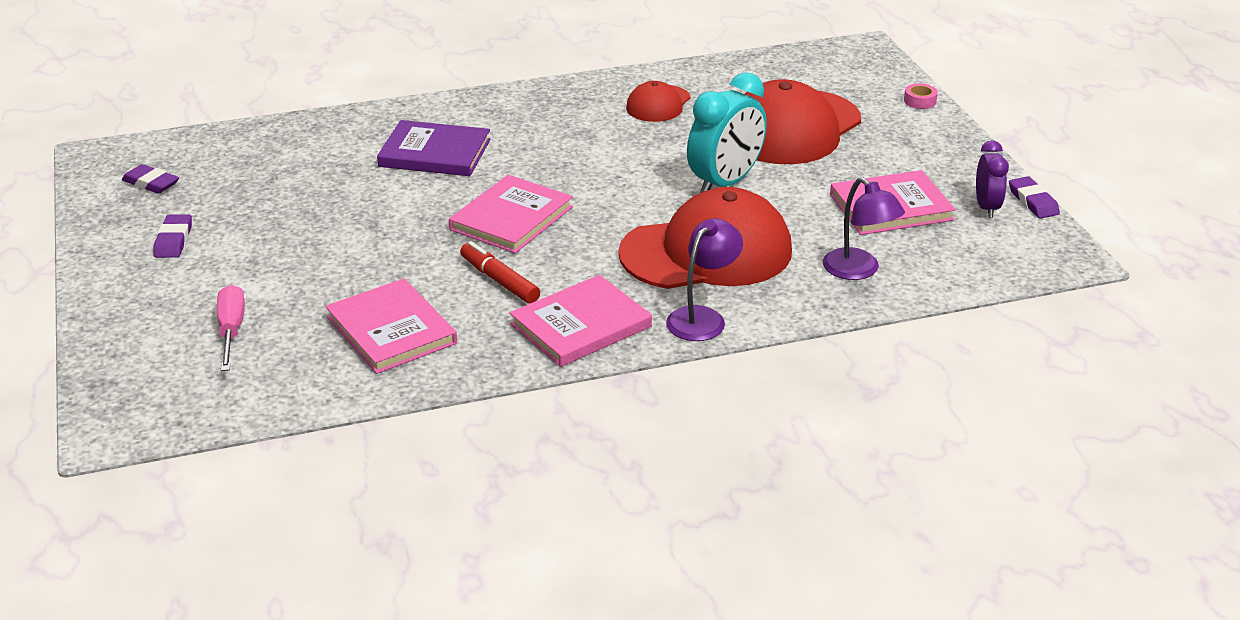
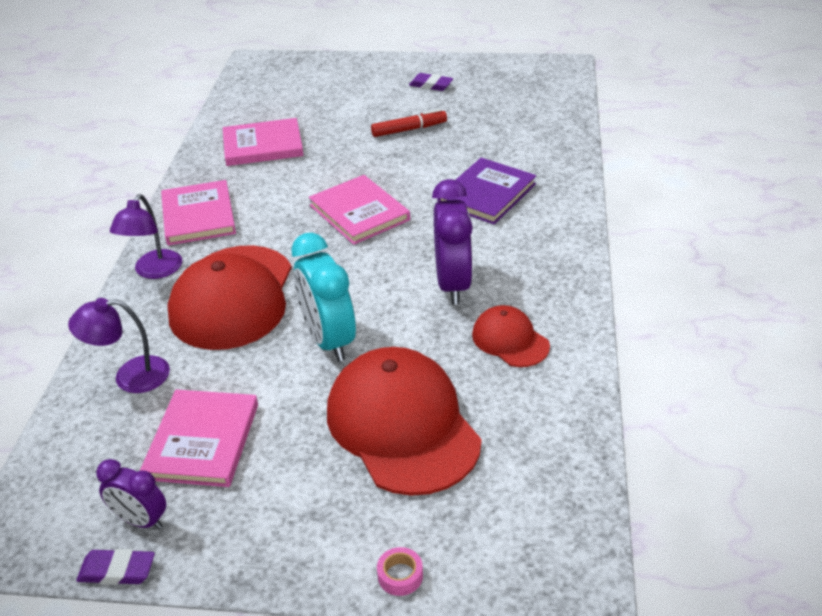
camera: 115 degrees right, 5 degrees up
(151, 183) = (513, 81): purple eraser -> none
(231, 330) = (312, 96): pink screwdriver -> none
(499, 280) = (281, 193): red marker -> red marker (409, 129)
(601, 142) = (453, 284): none -> purple clock
(702, 318) = (154, 271): purple lamp -> purple lamp turned 45 degrees clockwise

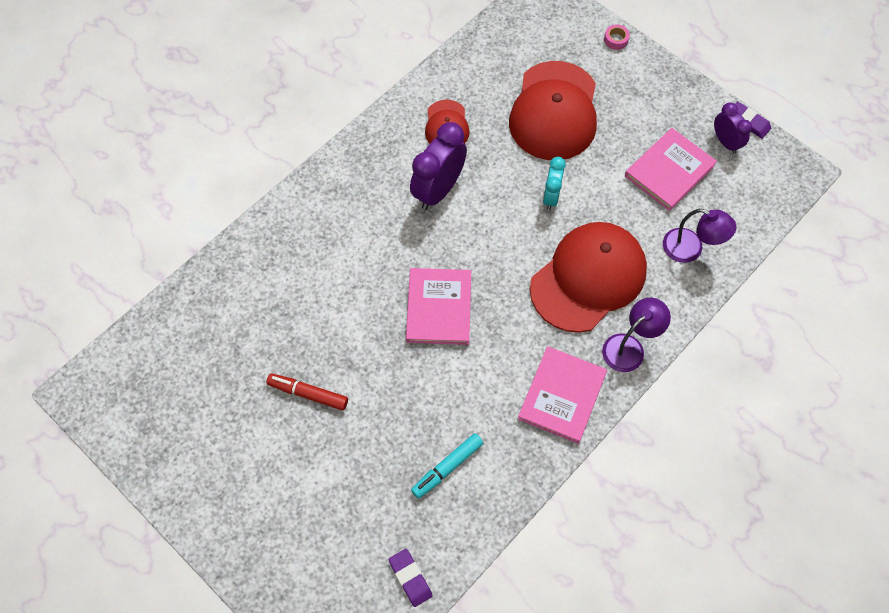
camera: 145 degrees left, 25 degrees up
(263, 146) = (447, 467): pink book -> turquoise marker
(328, 340) = (551, 196): turquoise clock -> turquoise clock, size x0.59
(431, 85) = (221, 457): purple eraser -> purple eraser (410, 578)
(487, 194) = (332, 261): purple book -> none

